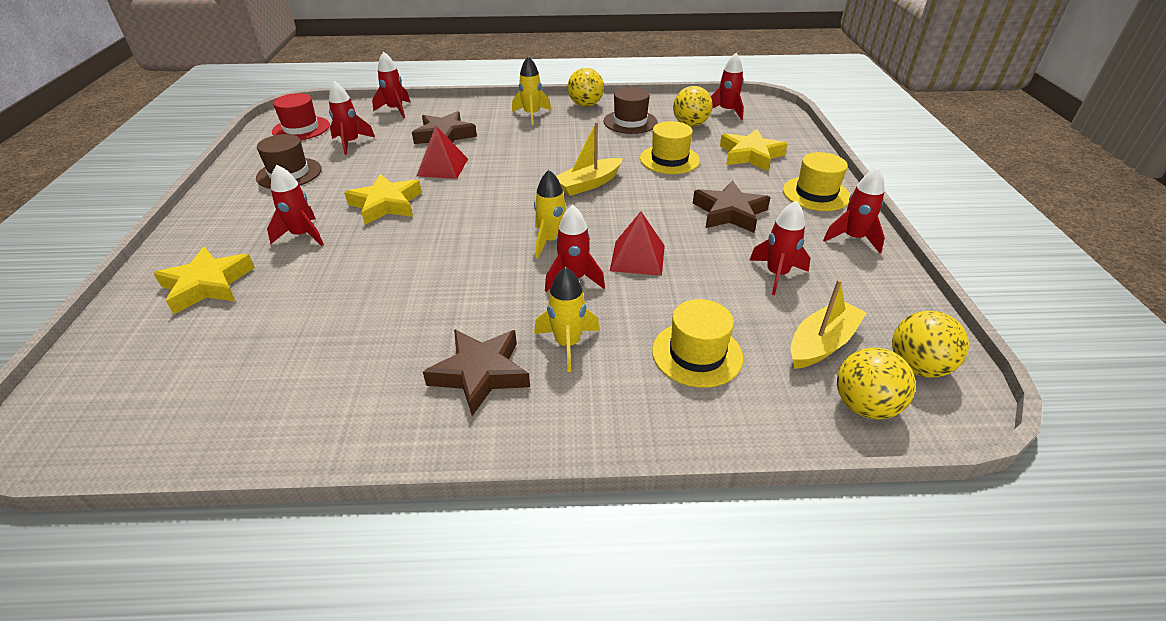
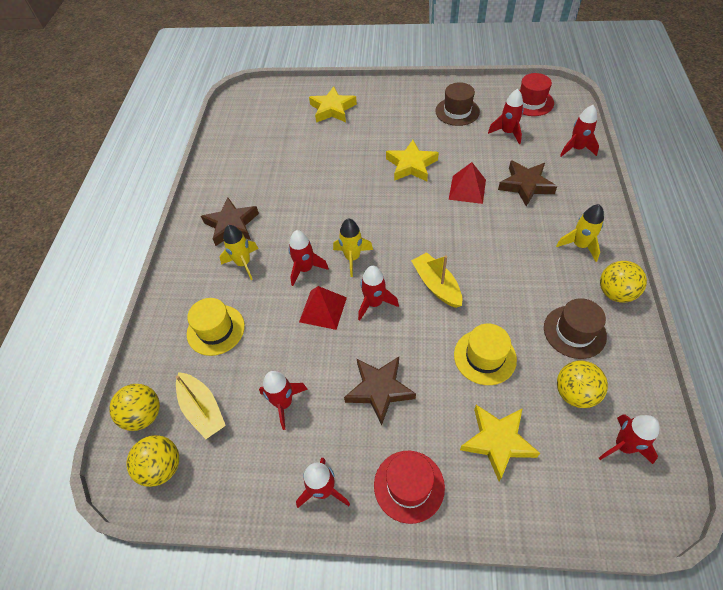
camera: 100 degrees right, 15 degrees up
(302, 235) = (376, 134): red rocket -> red rocket (374, 303)
(816, 194) = (409, 486): yellow hat -> red hat

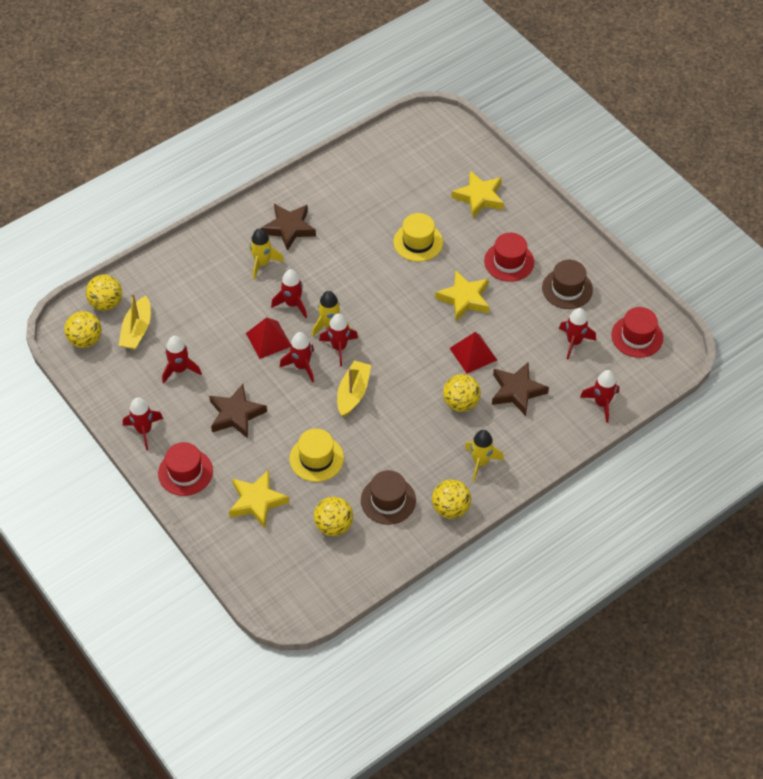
camera: 45 degrees right, 0 degrees up
(215, 330) = (196, 291): yellow hat -> yellow hat (418, 242)
(403, 125) = (509, 261): none -> red hat
(508, 223) = (461, 403): none -> yellow ball
(623, 446) = (315, 572): red rocket -> red rocket (339, 347)

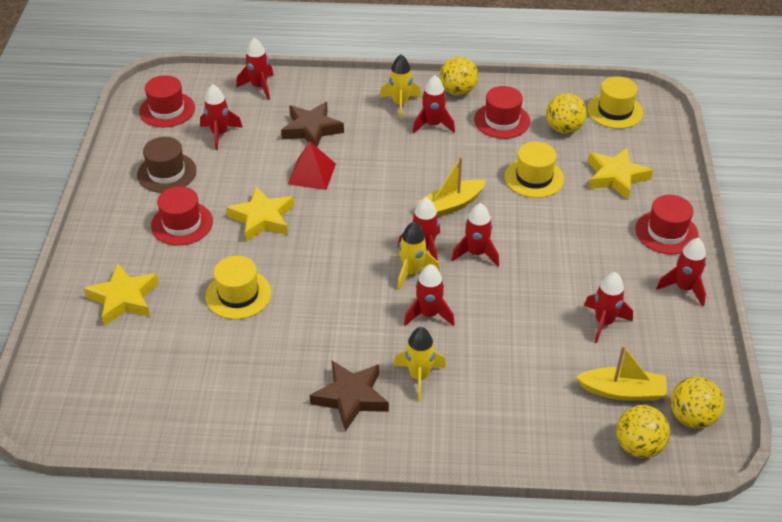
camera: 140 degrees left, 10 degrees down
(137, 330) = (622, 391): yellow boat -> yellow boat turned 45 degrees clockwise
(236, 414) = (578, 250): brown star -> none
(268, 339) = (486, 296): red pyramid -> none
(308, 576) = (615, 111): none -> yellow hat
(388, 500) = (502, 120): brown hat -> red hat
(435, 458) = (433, 125): none -> red rocket
(461, 403) = (367, 147): yellow ball -> none

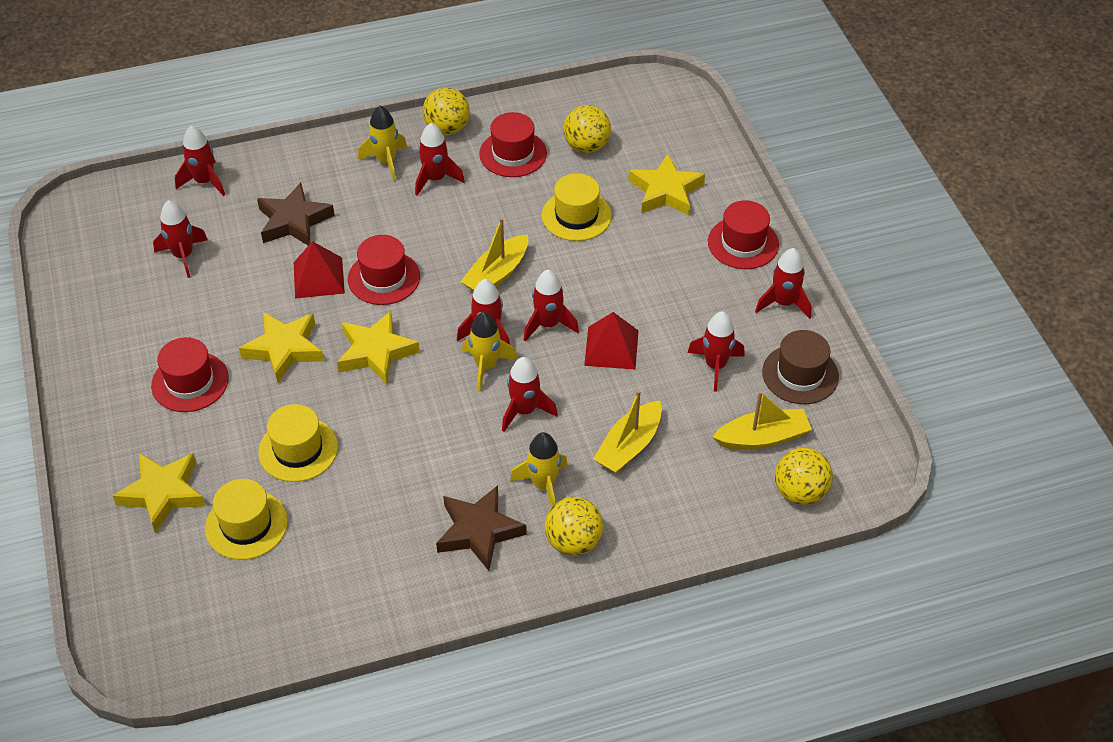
camera: 20 degrees left, 5 degrees up
(167, 110) = (102, 240): red hat -> red hat (384, 278)
(167, 173) = (140, 322): brown hat -> brown hat (800, 374)
(330, 239) = (376, 352): none -> yellow star
(504, 366) = (629, 446): none -> yellow boat
(521, 285) = (611, 348): none -> red pyramid
(615, 111) = (635, 110): yellow hat -> yellow hat (246, 525)
(692, 417) = (841, 445): yellow ball -> yellow ball (573, 542)

